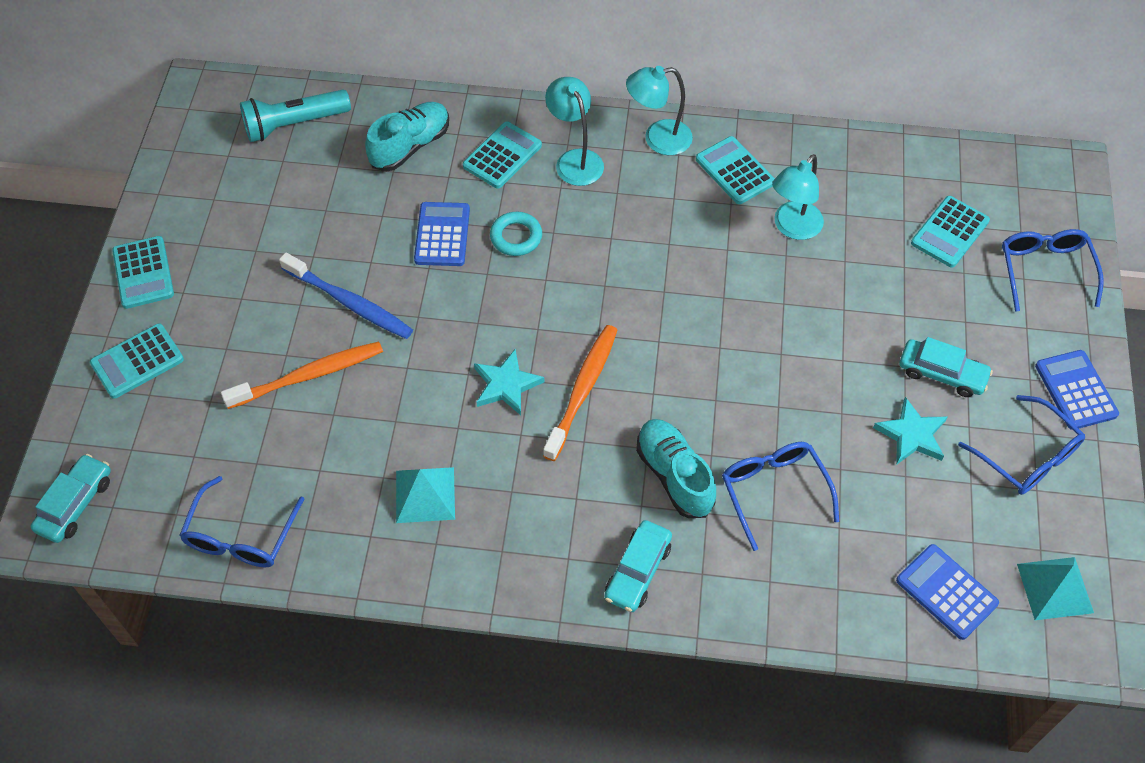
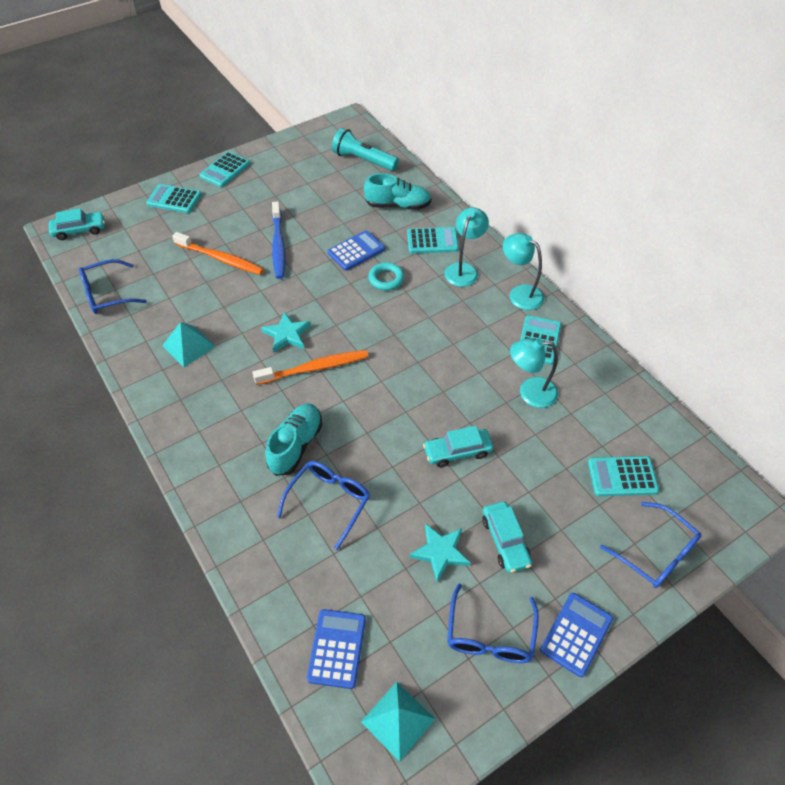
camera: 50 degrees right, 5 degrees down
(637, 571) = (216, 468): turquoise car -> turquoise car (457, 451)
(1045, 271) = (655, 553): blue glasses -> blue glasses turned 90 degrees clockwise

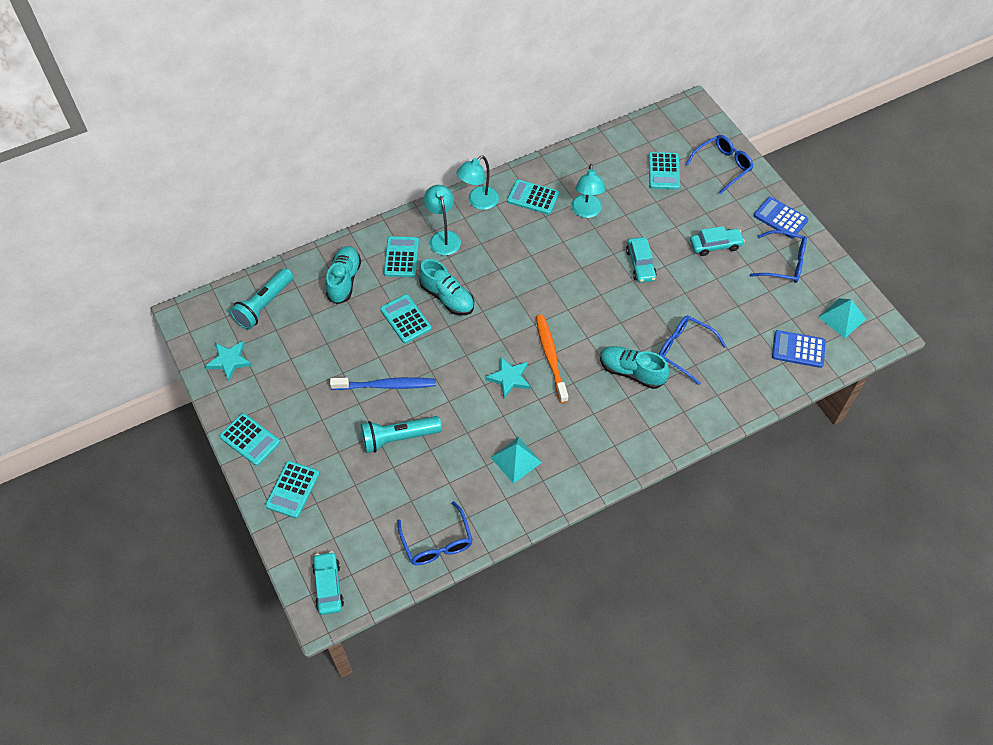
camera: 85 degrees left, 5 degrees up
(220, 258) = (398, 438): orange toothbrush -> turquoise flashlight
(356, 251) = (405, 319): blue calculator -> turquoise calculator
(386, 279) = (447, 297): turquoise ring -> turquoise shoe
(440, 552) = (725, 284): turquoise star -> turquoise star (229, 361)
(464, 270) = (443, 237): turquoise lamp -> turquoise lamp turned 45 degrees clockwise

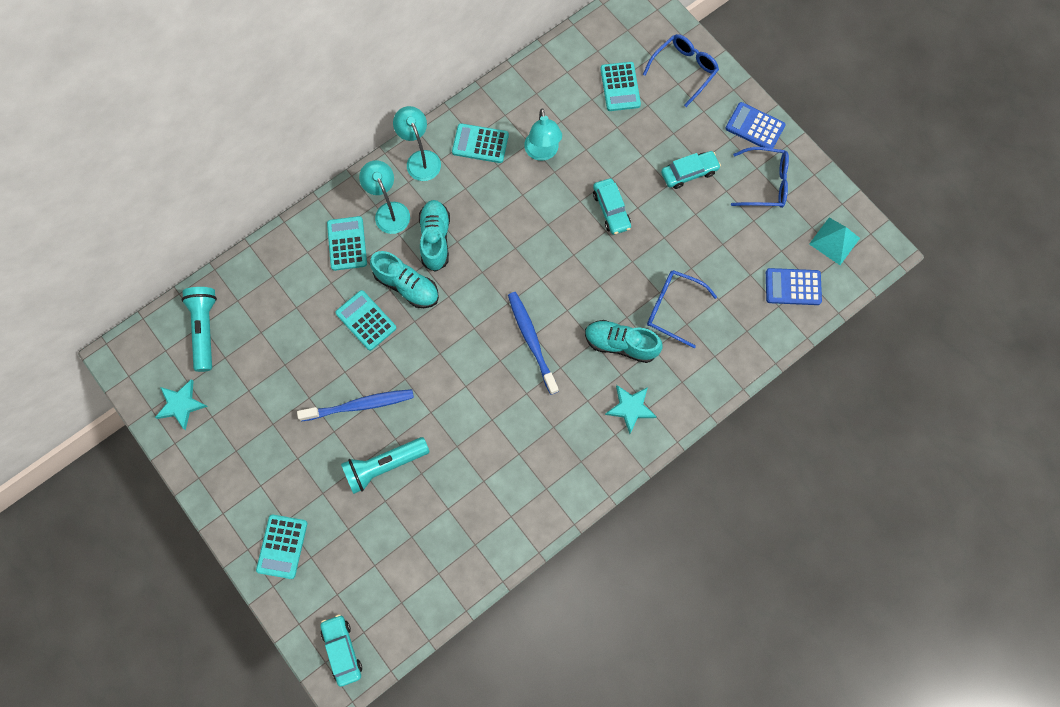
camera: 10 degrees left, 15 degrees up
(250, 439) = (224, 496): turquoise calculator -> none
(264, 305) = (205, 329): turquoise flashlight -> turquoise flashlight turned 150 degrees clockwise
(344, 280) = (289, 283): turquoise shoe -> turquoise shoe (435, 239)
(437, 542) = (447, 579): blue glasses -> none
(478, 202) = (420, 159): turquoise lamp -> turquoise lamp turned 120 degrees clockwise
(509, 378) = (491, 374): turquoise star -> turquoise star (630, 408)
(516, 459) = (514, 469): turquoise pyramid -> none
(551, 357) = (532, 341): orange toothbrush -> blue toothbrush

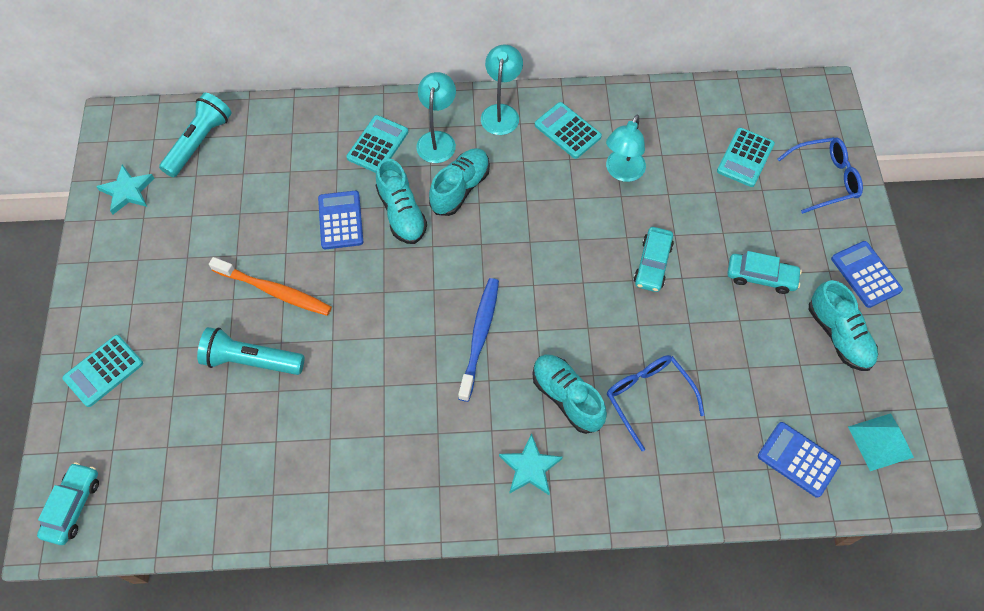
camera: 35 degrees right, 10 degrees down
(359, 405) = (274, 291): blue toothbrush -> orange toothbrush
(366, 320) = (340, 220): turquoise calculator -> blue calculator
(764, 183) = (838, 335): blue glasses -> turquoise shoe

